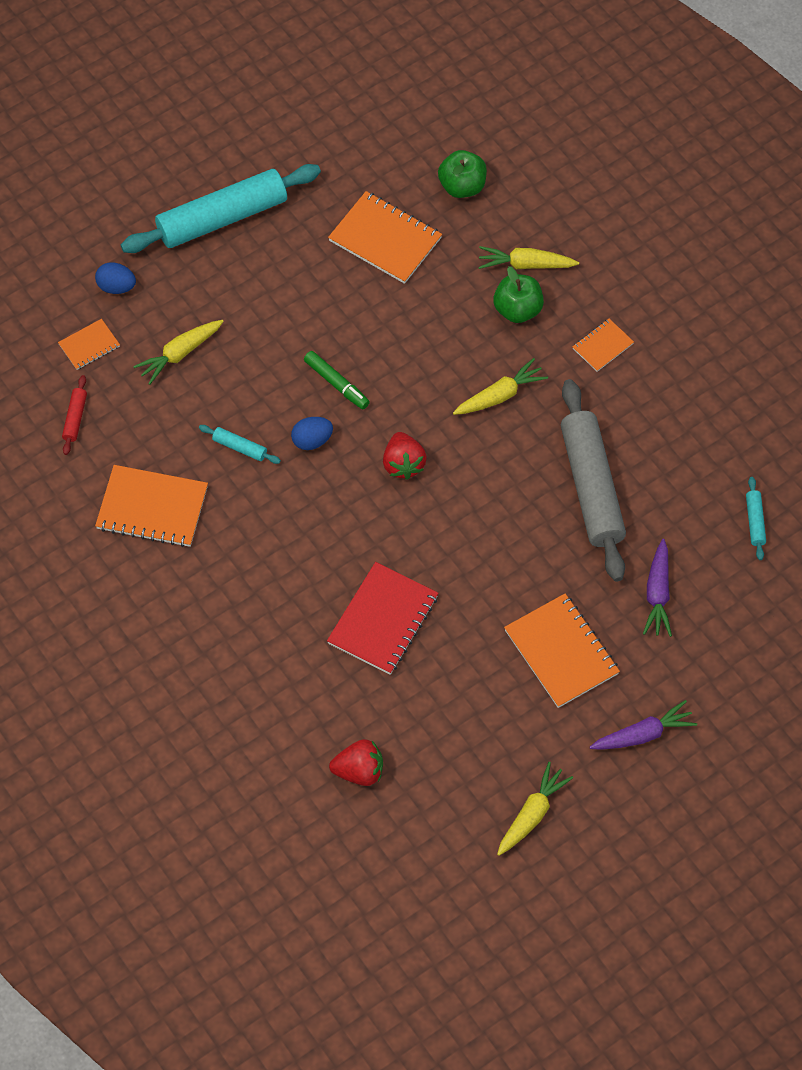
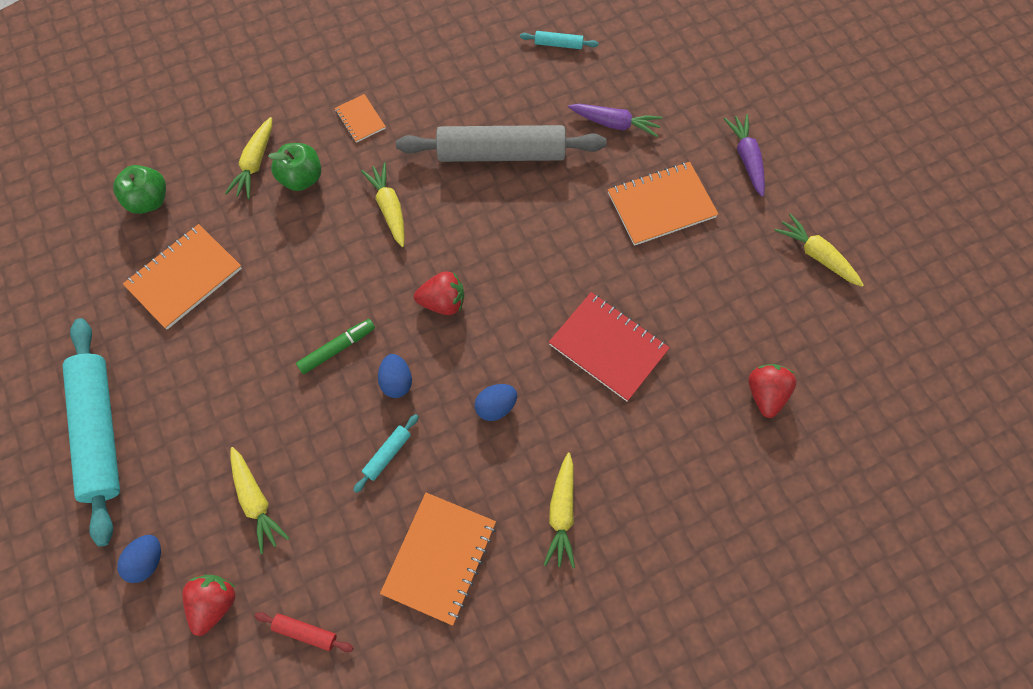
camera: 80 degrees left, 5 degrees up
(89, 345) = (214, 603): orange notebook -> red strawberry
(208, 601) = (561, 513): none -> yellow carrot
(302, 529) = (496, 407): none -> blue egg

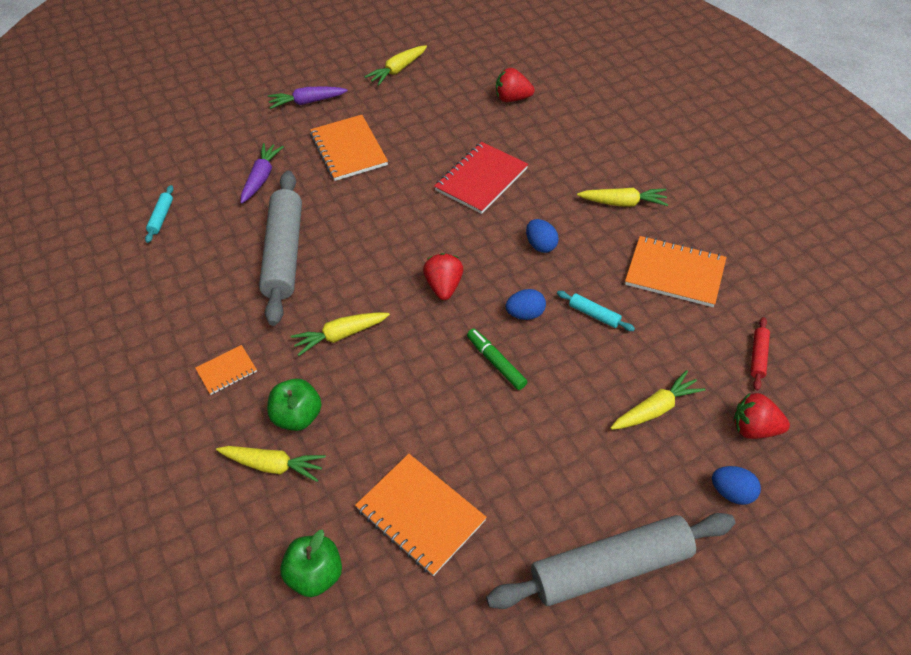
camera: 90 degrees left, 15 degrees down
(100, 432) = (610, 567): turquoise rolling pin -> grey rolling pin

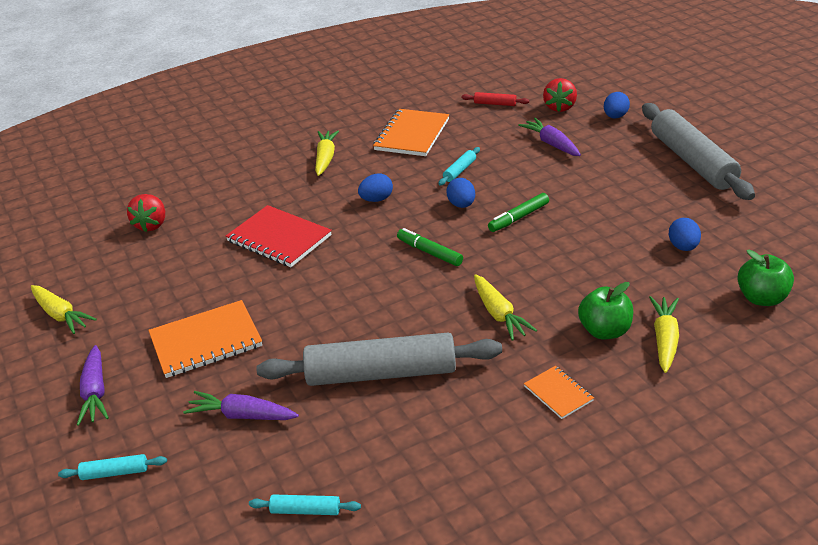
camera: 90 degrees left, 15 degrees down
(227, 123) = (115, 472): none -> turquoise rolling pin
(420, 514) = (683, 247): orange notebook -> blue egg
(444, 286) = (430, 252): red strawberry -> green marker
(655, 409) = (551, 144): yellow carrot -> purple carrot

